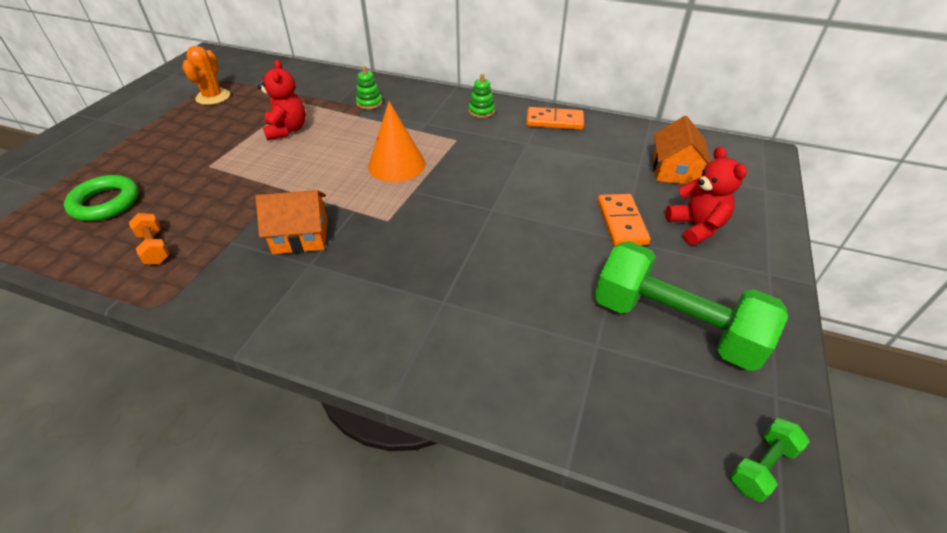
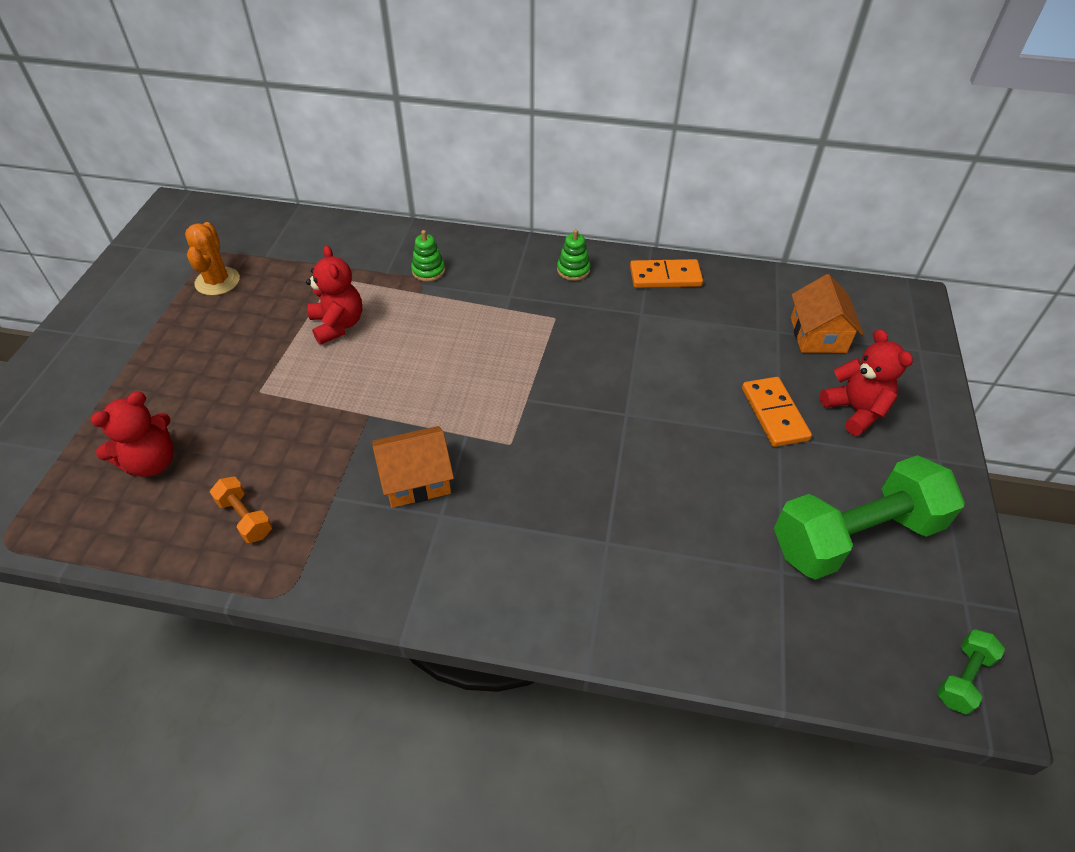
camera: 10 degrees left, 5 degrees up
(105, 203) = (151, 462): green ring -> red teddy bear
(397, 164) = (495, 363): orange cone -> none
(674, 325) = (855, 536): green dumbbell -> green dumbbell turned 45 degrees counterclockwise

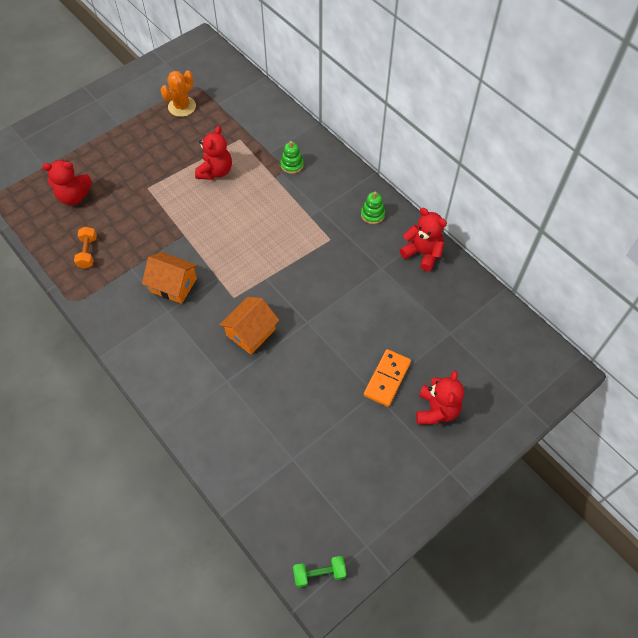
camera: 40 degrees right, 10 degrees up
(665, 276) = (422, 253): orange domino -> red teddy bear
(818, 335) = (472, 352): orange house -> orange house (251, 332)
(855, 536) = (350, 472): green dumbbell -> none

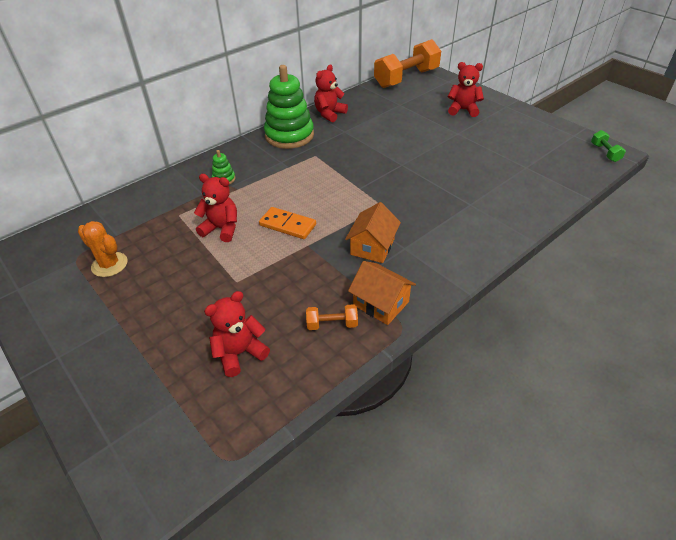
camera: 90 degrees left, 15 degrees down
(74, 196) = (240, 353): red teddy bear -> red teddy bear turned 120 degrees counterclockwise
(251, 332) = (418, 193): orange house -> orange house (381, 303)
(372, 214) = (289, 135): green stacking toy -> green stacking toy, size x2.37
(387, 379) = (444, 128): orange domino -> orange domino (288, 225)
(529, 349) = (406, 78): none -> orange dumbbell

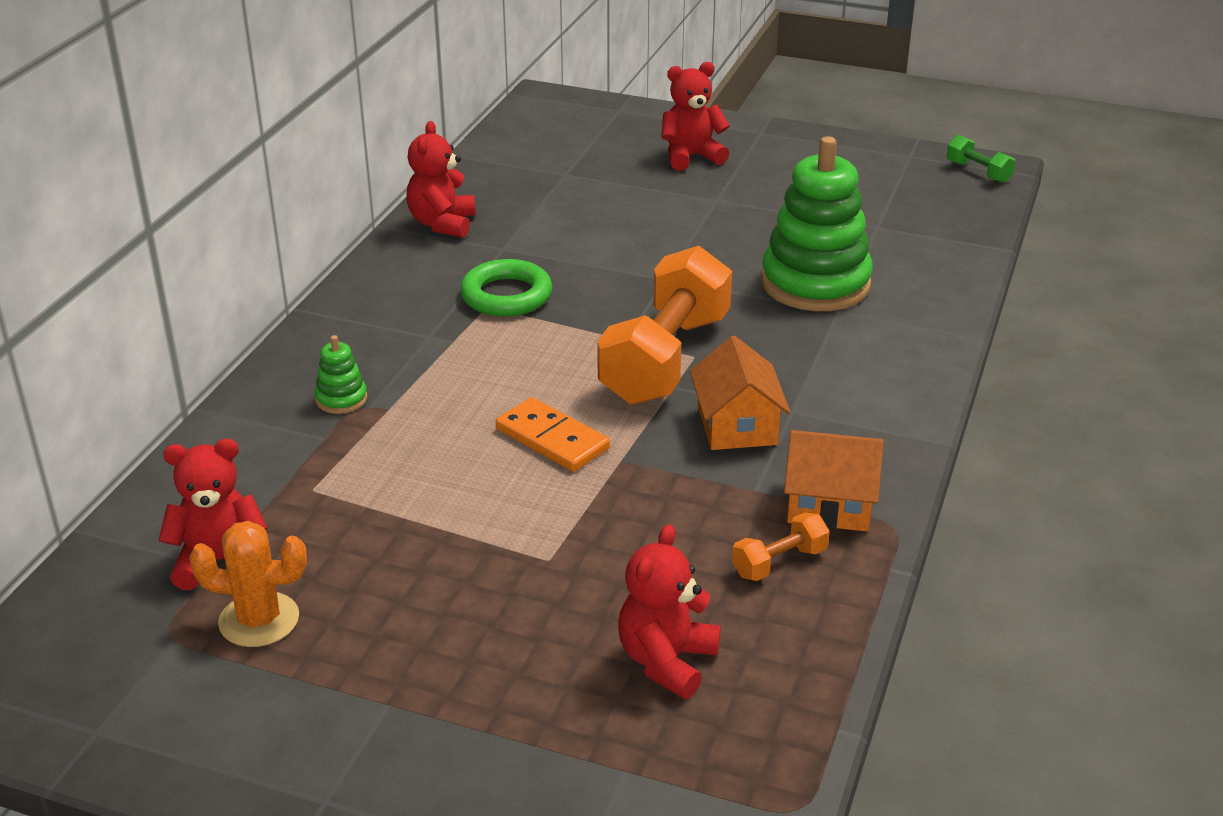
camera: 30 degrees left, 10 degrees down
(222, 229) = (429, 485): red teddy bear -> red teddy bear (220, 561)
(288, 225) = (552, 439): orange domino -> orange domino turned 45 degrees clockwise
(289, 135) = (398, 284): green stacking toy -> green stacking toy (815, 283)
(327, 153) = (506, 295): none -> green ring
(406, 78) = (534, 122): orange dumbbell -> orange dumbbell (665, 359)

